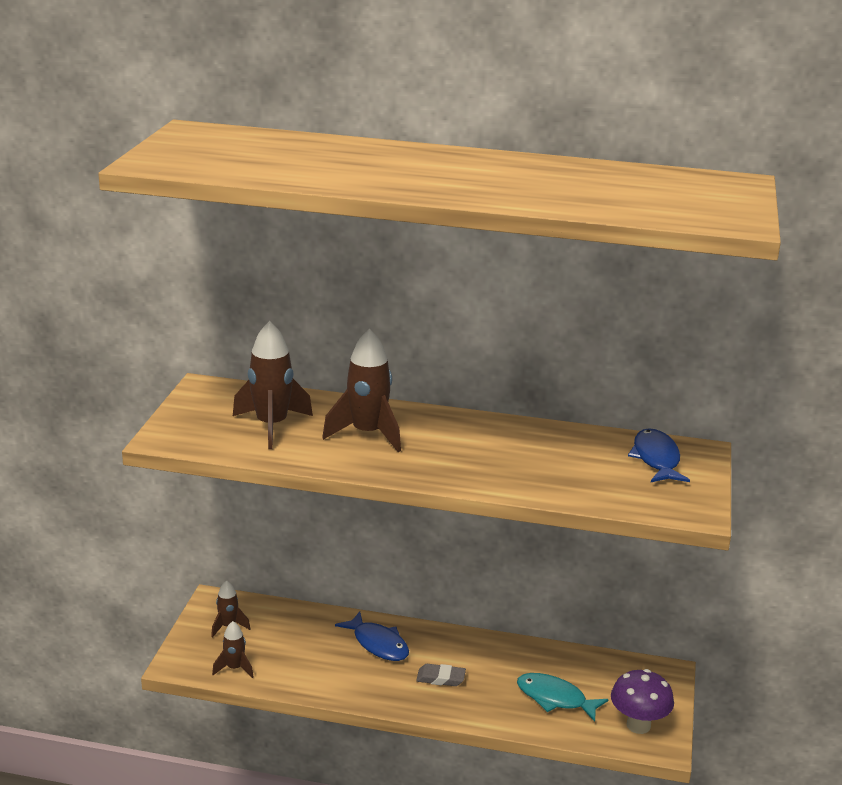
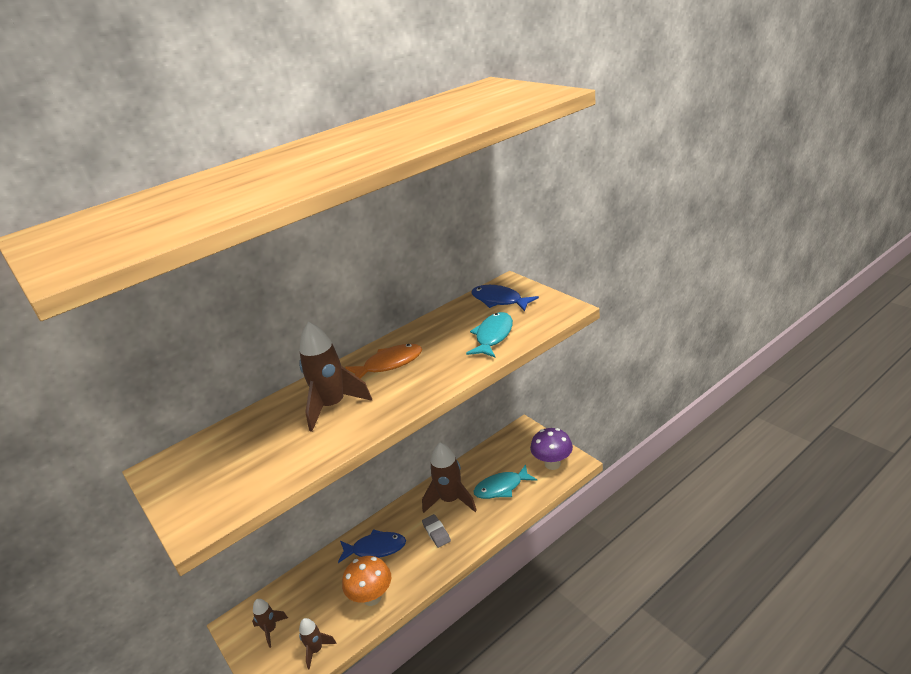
camera: 45 degrees left, 5 degrees up
(271, 426) = (260, 452): brown rocket -> brown rocket (450, 500)
(320, 674) = (372, 597): none -> orange mushroom
(440, 678) = (436, 533): grey eraser -> grey eraser turned 75 degrees counterclockwise
(462, 437) = (389, 364): none -> orange fish
(582, 481) = (493, 336): none -> turquoise fish

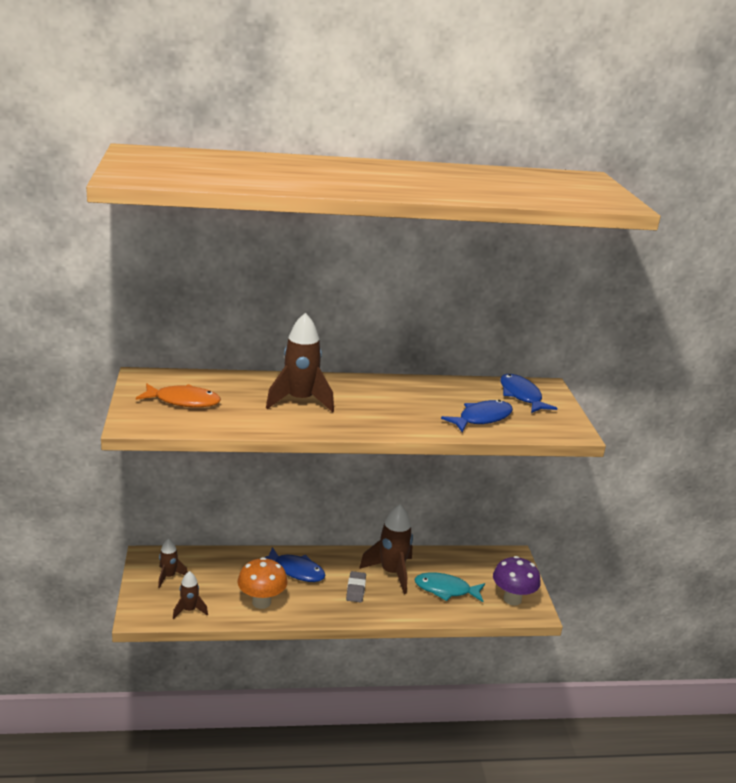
camera: 25 degrees right, 5 degrees down
(389, 364) = (374, 395): orange fish -> orange fish (183, 401)
(493, 336) = (481, 418): turquoise fish -> blue fish

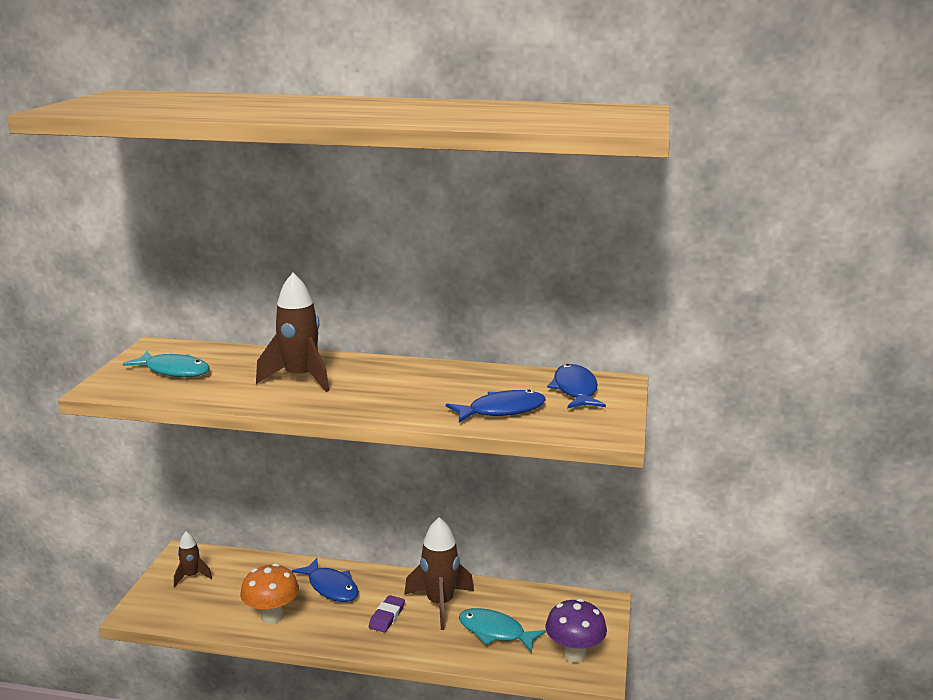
camera: 20 degrees right, 5 degrees down
(183, 401) = (174, 371): orange fish -> turquoise fish
(189, 610) = (190, 614): brown rocket -> none
(356, 589) = (387, 617): grey eraser -> purple eraser

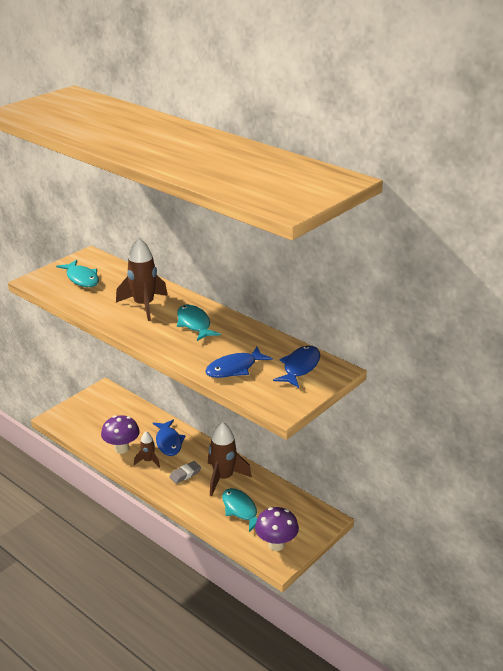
camera: 30 degrees right, 10 degrees up
(191, 576) = (98, 406): brown rocket -> brown rocket (148, 461)
(272, 616) = (122, 449): orange mushroom -> purple mushroom
(387, 617) = (185, 474): purple eraser -> grey eraser
(392, 381) = (194, 324): none -> turquoise fish
(501, 410) = (234, 368): blue fish -> blue fish turned 135 degrees clockwise

